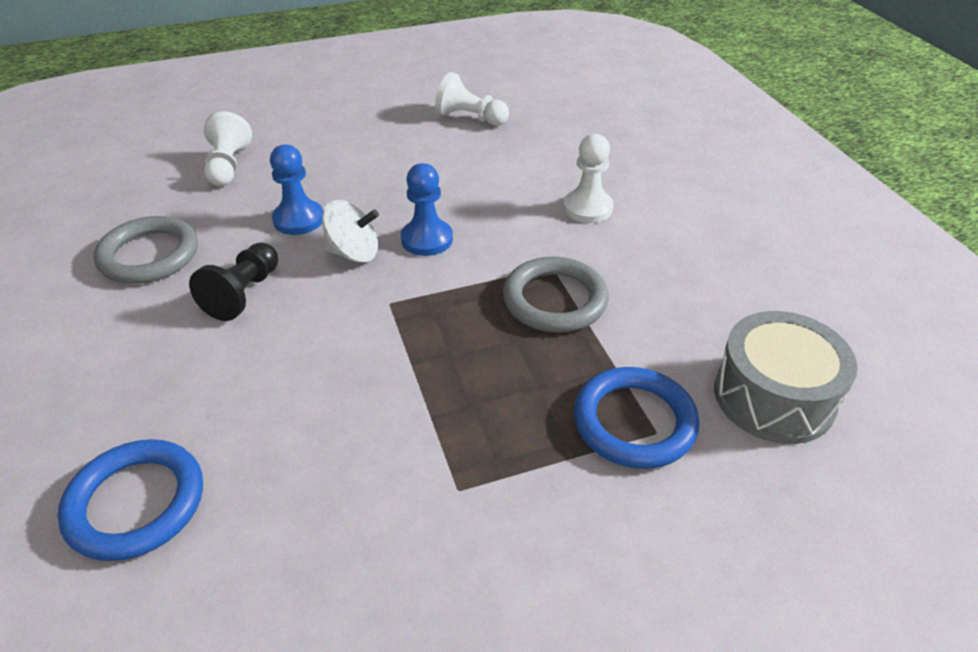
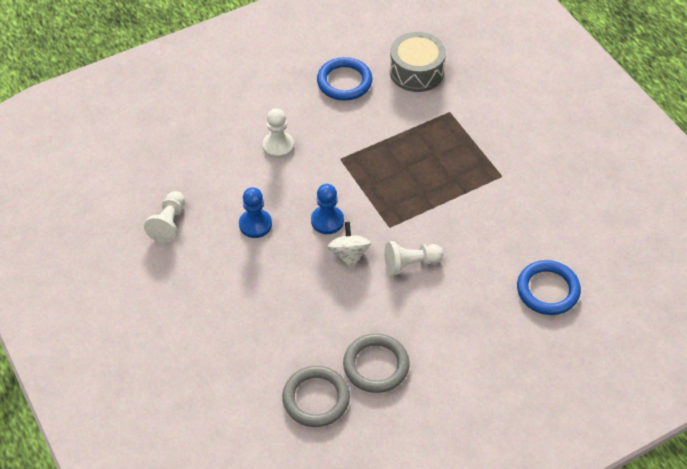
camera: 100 degrees left, 10 degrees up
(228, 166) = (262, 361): white pawn -> white pawn (411, 264)
(244, 294) = (399, 299): black pawn -> none
(298, 219) = (320, 294): blue pawn -> blue pawn (255, 224)
(555, 300) = (369, 154): grey ring -> grey ring (316, 398)
(634, 422) = (446, 119): blue ring -> blue ring (344, 82)

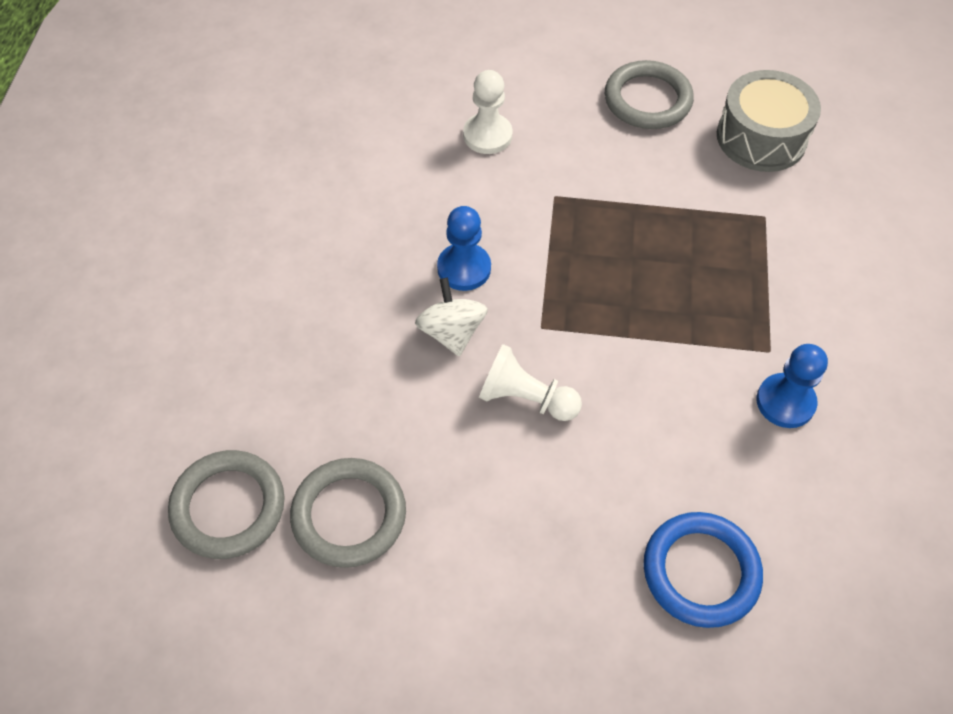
camera: 35 degrees right, 5 degrees up
(169, 223) = (267, 156): white pawn -> none
(255, 224) = (368, 218): blue pawn -> blue pawn (785, 402)
(344, 82) = (647, 100): blue ring -> grey ring
(349, 255) = (451, 332): white spinning top -> white spinning top turned 45 degrees counterclockwise

